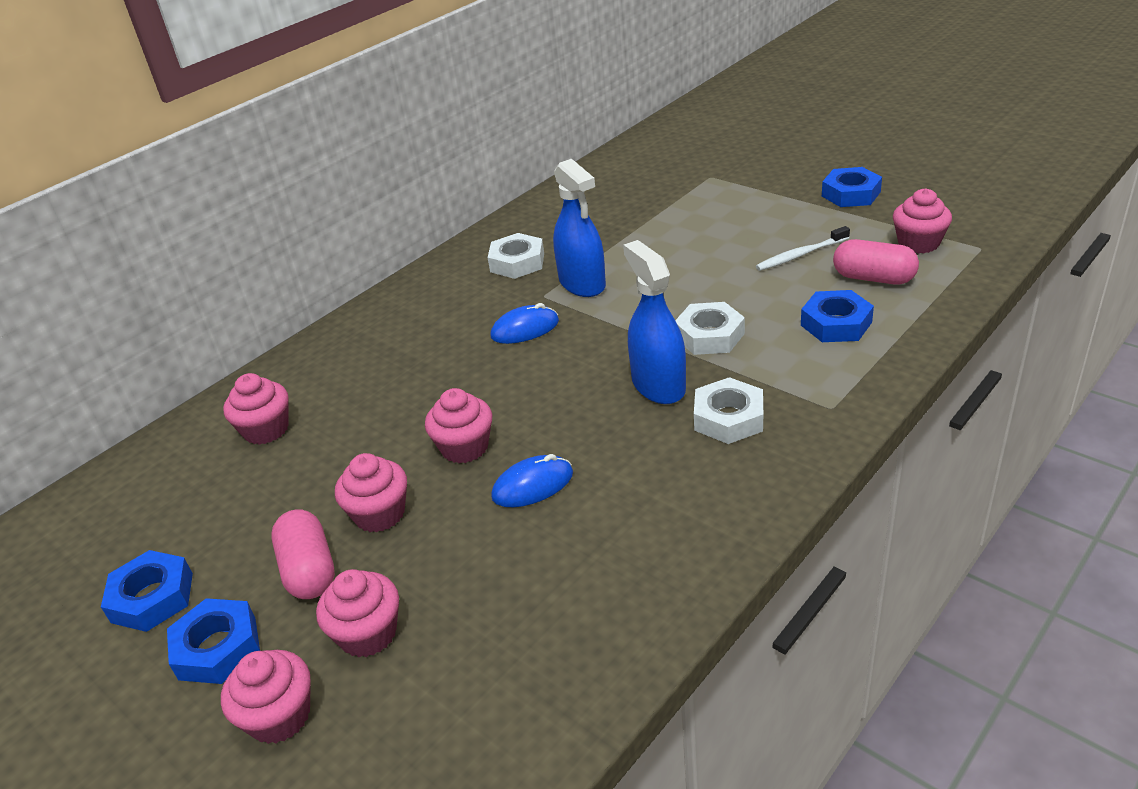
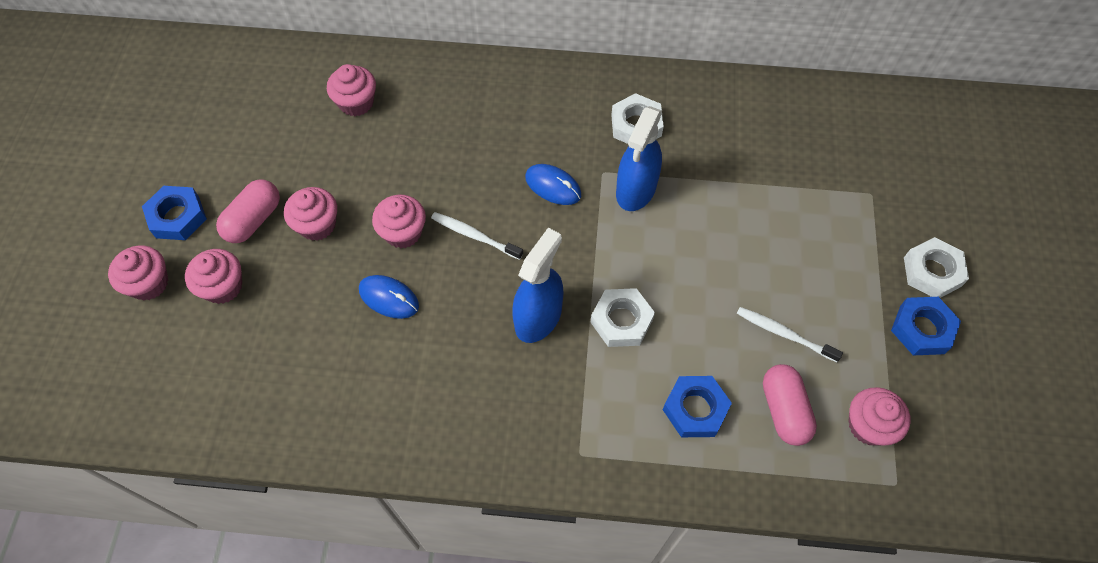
camera: 50 degrees right, 25 degrees up
(152, 597) = (195, 155): blue nut -> none
(524, 397) = (475, 236): none -> white toothbrush
(728, 418) = (527, 386): white nut -> white nut (932, 272)

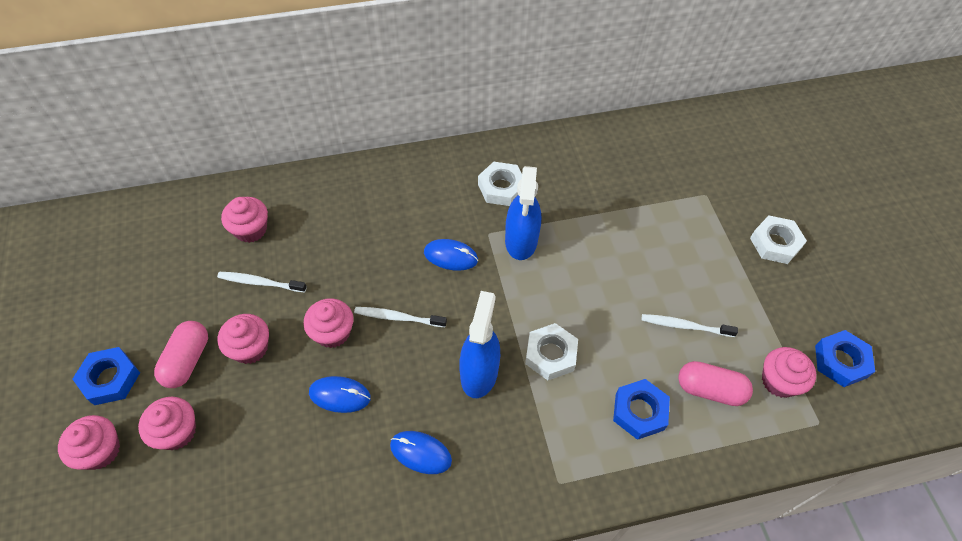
camera: 20 degrees left, 5 degrees down
(348, 161) = (260, 282): none -> white toothbrush
(449, 380) = (420, 453): none -> blue mouse
(784, 410) = (710, 390): pink capsule -> pink capsule turned 45 degrees counterclockwise
(922, 329) = (786, 291): blue nut -> blue nut (841, 361)

